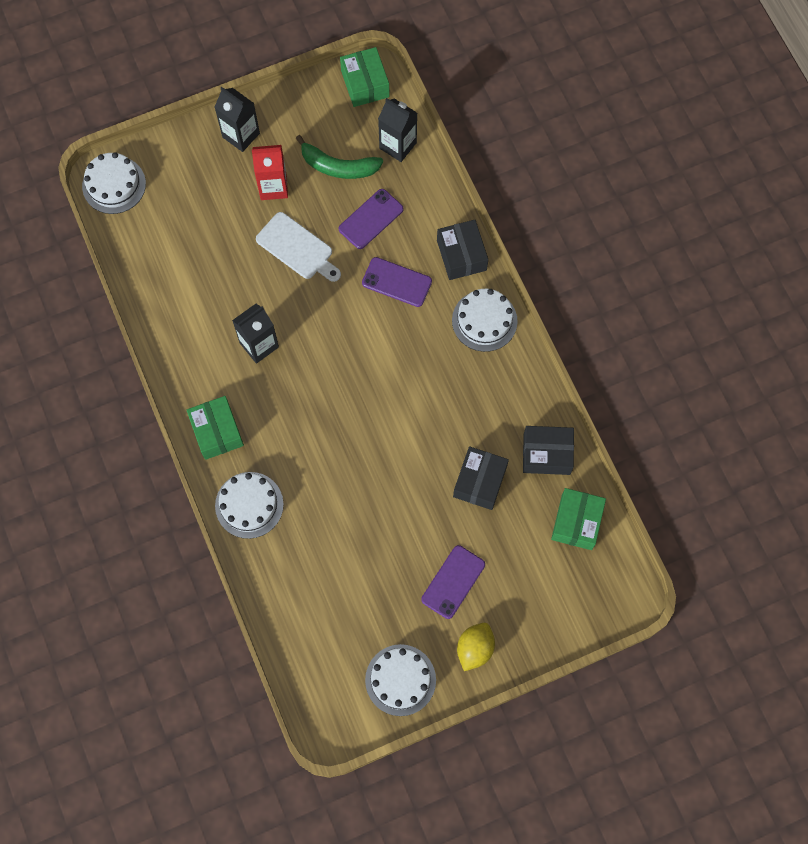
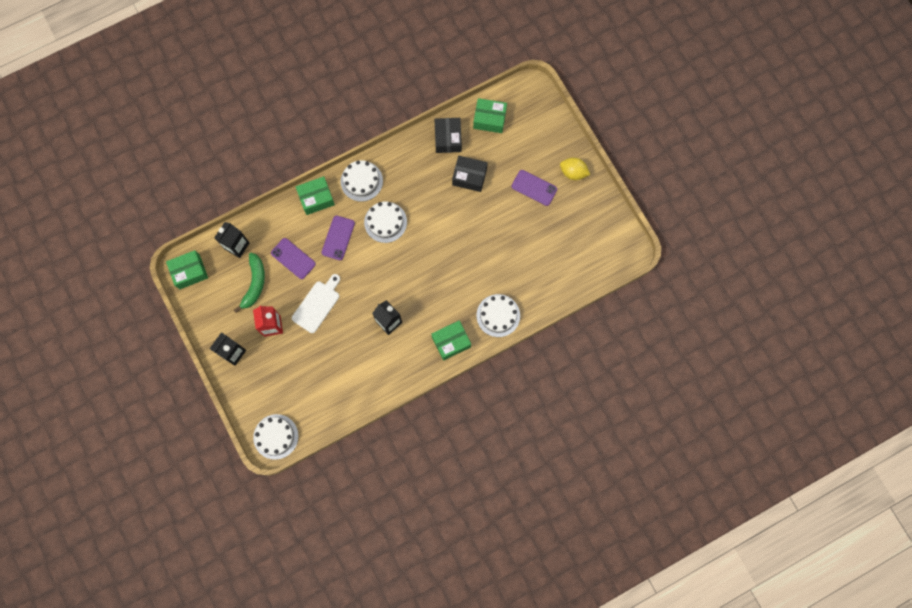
camera: 95 degrees left, 5 degrees up
(400, 680) = (597, 213): white cake -> white cake (385, 222)
(461, 255) = (316, 198): black box -> green box

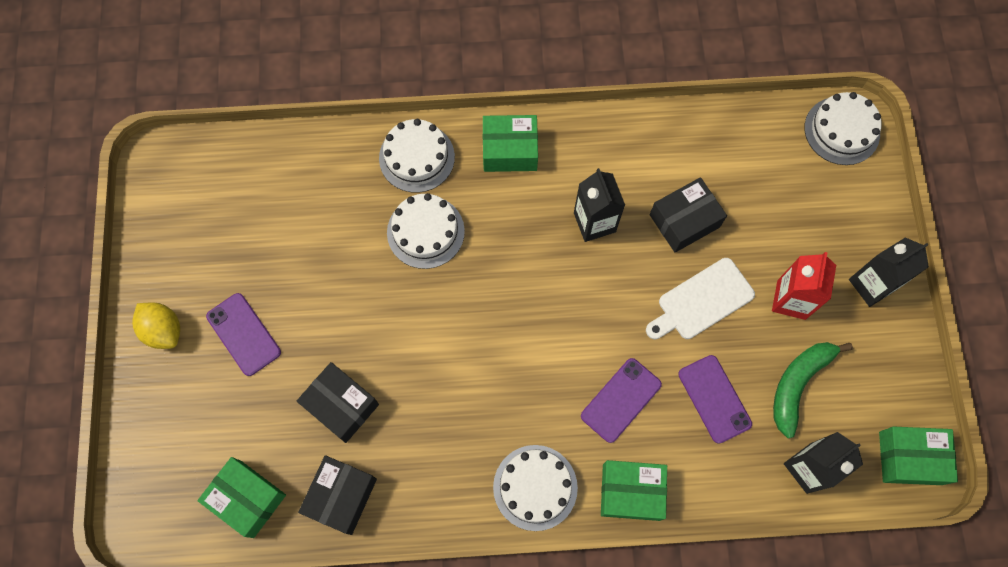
camera: 155 degrees left, 5 degrees down
(342, 344) = (684, 221): none -> black box
(385, 222) = (526, 391): white cake -> white cake (425, 232)

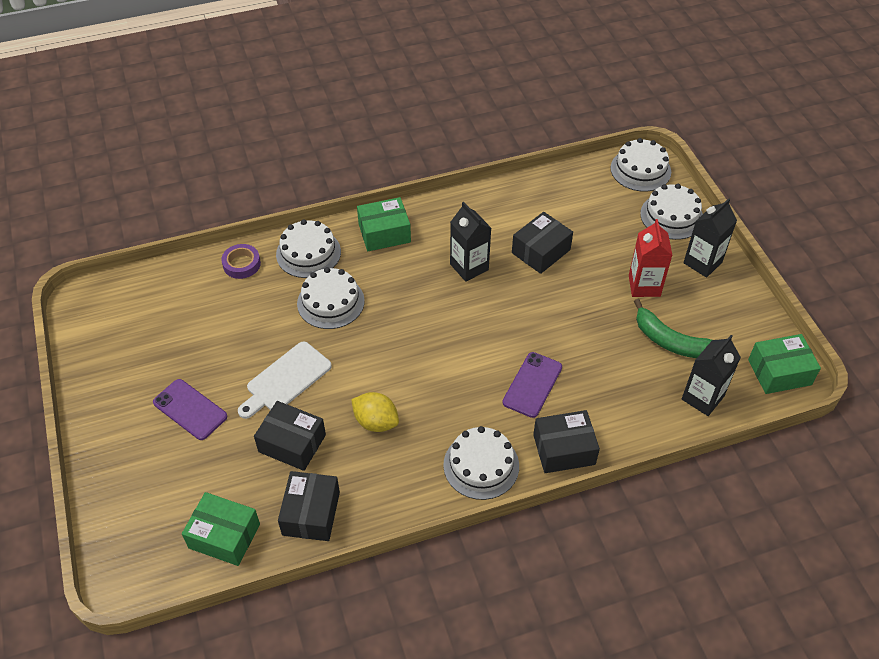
camera: 15 degrees left, 20 degrees down
(163, 330) = (115, 423): yellow lemon -> yellow lemon (376, 422)
(339, 154) = (241, 264): none -> purple tape
(631, 492) = (564, 449): green box -> black box
(702, 301) = (574, 301): white cutting board -> white cutting board (286, 379)
(714, 399) = (608, 366): purple phone -> none
(798, 384) = (671, 342): green banana -> green banana turned 75 degrees counterclockwise
(857, 208) = (671, 216): none -> white cake

